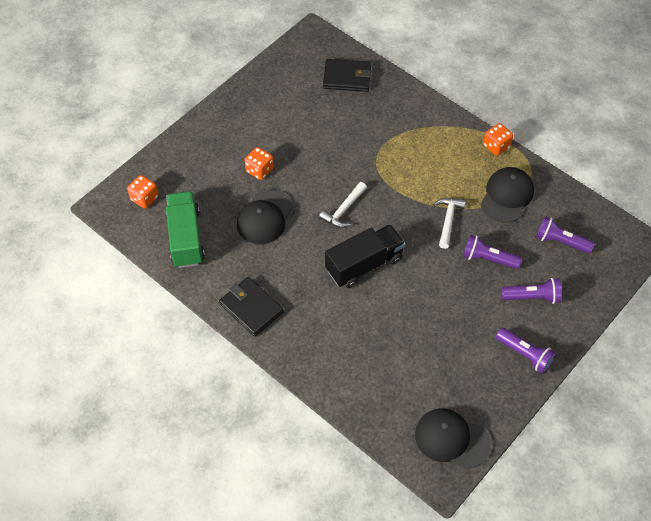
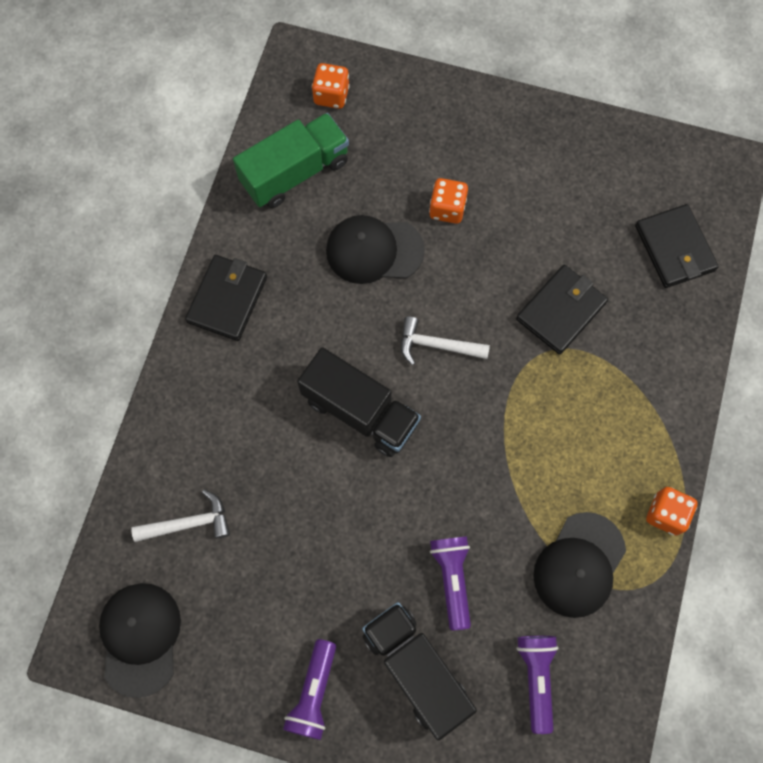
camera: 65 degrees right, 15 degrees up
(355, 143) = (561, 311): none -> black wallet
(448, 220) = (491, 495): white hammer -> white hammer (189, 523)
(507, 196) = (579, 565): black cap -> black cap turned 120 degrees clockwise
(532, 297) = (416, 669): purple flashlight -> black truck

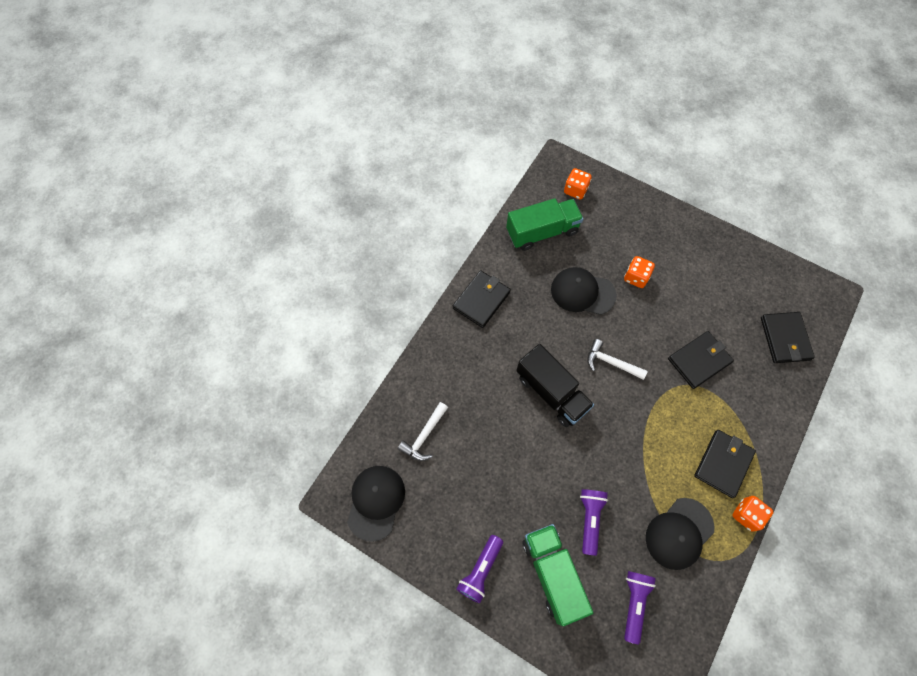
camera: 15 degrees right, 5 degrees down
(189, 523) = (424, 436): white hammer -> white hammer turned 120 degrees clockwise
(416, 669) = (552, 573): black truck -> green truck
(621, 451) = (723, 463): none -> black wallet

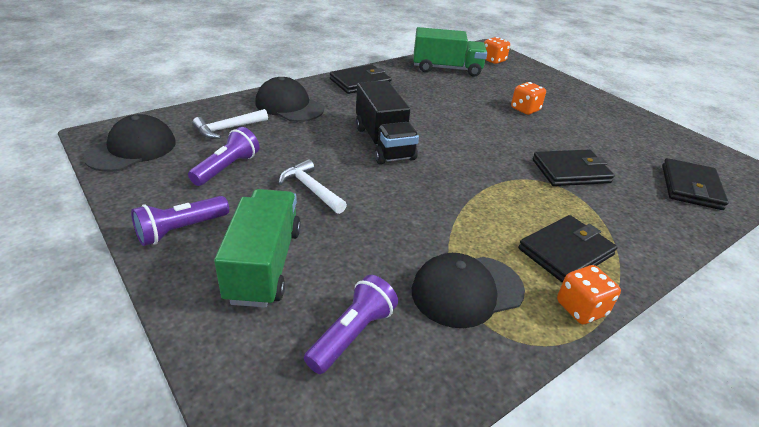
camera: 20 degrees right, 30 degrees down
(582, 292) = (463, 103): black cap -> black cap (289, 106)
(590, 519) = (353, 237): purple flashlight -> purple flashlight (227, 168)
(611, 362) = (464, 145): white hammer -> white hammer (311, 189)

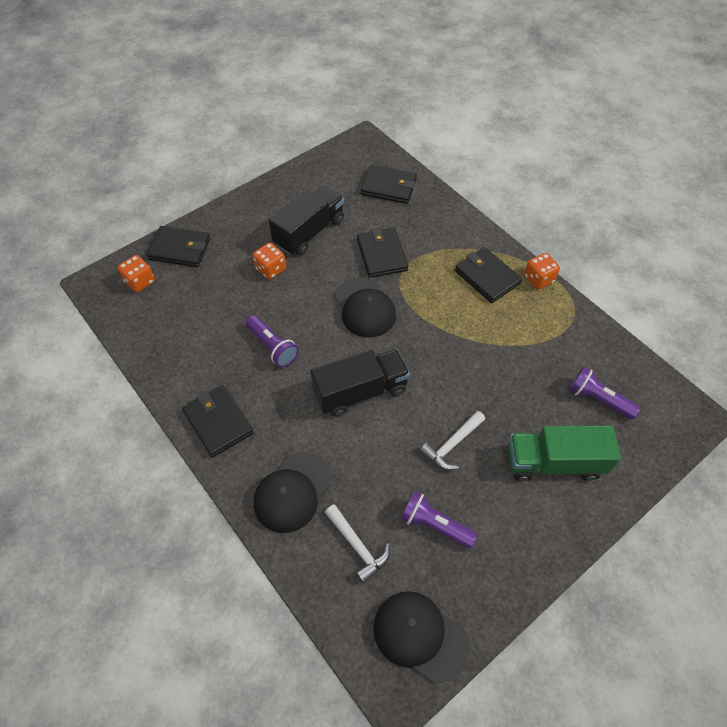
camera: 90 degrees left, 20 degrees up
(181, 230) = (533, 536): purple flashlight -> purple flashlight (272, 347)
(447, 69) = (170, 331): green truck -> none
(467, 290) = (541, 336): black cap -> black cap (365, 308)
(534, 74) = (180, 249): none -> black wallet
(583, 131) = (309, 232): none -> black truck

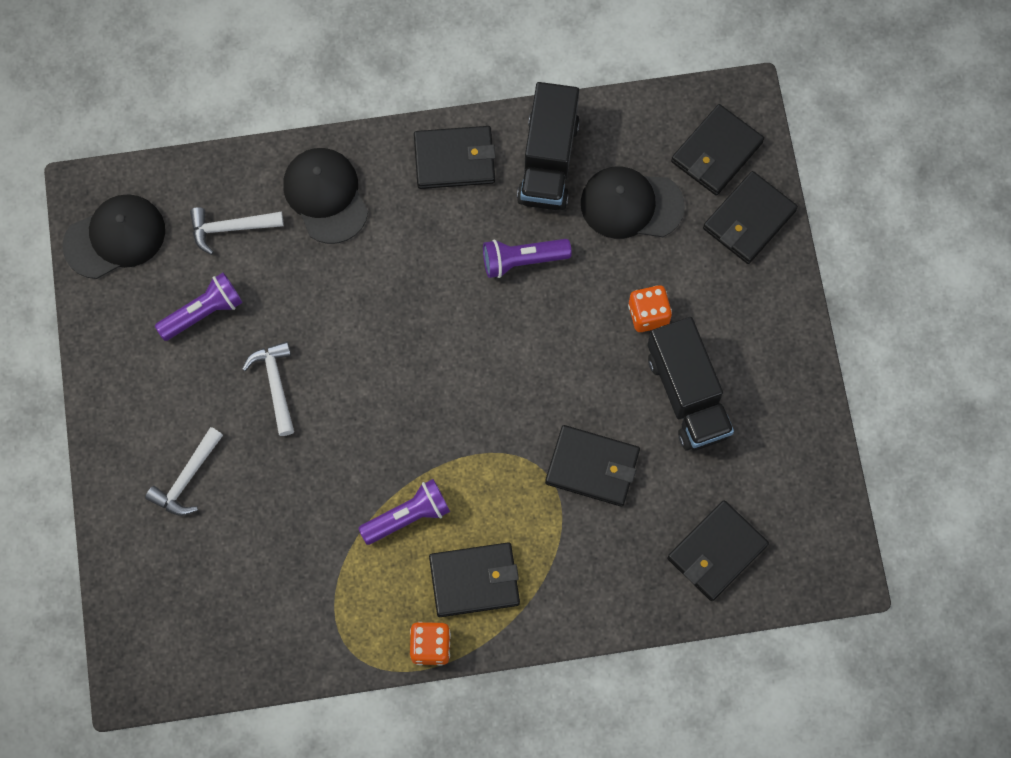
camera: 120 degrees right, 15 degrees up
(140, 282) = (716, 152): orange dice -> black wallet
(360, 391) = (401, 326): black truck -> black truck (548, 161)
(365, 308) = (517, 396): black cap -> black cap (631, 204)
(554, 462) = (187, 478): green truck -> white hammer
(598, 399) = (224, 586): purple flashlight -> purple flashlight (408, 516)

